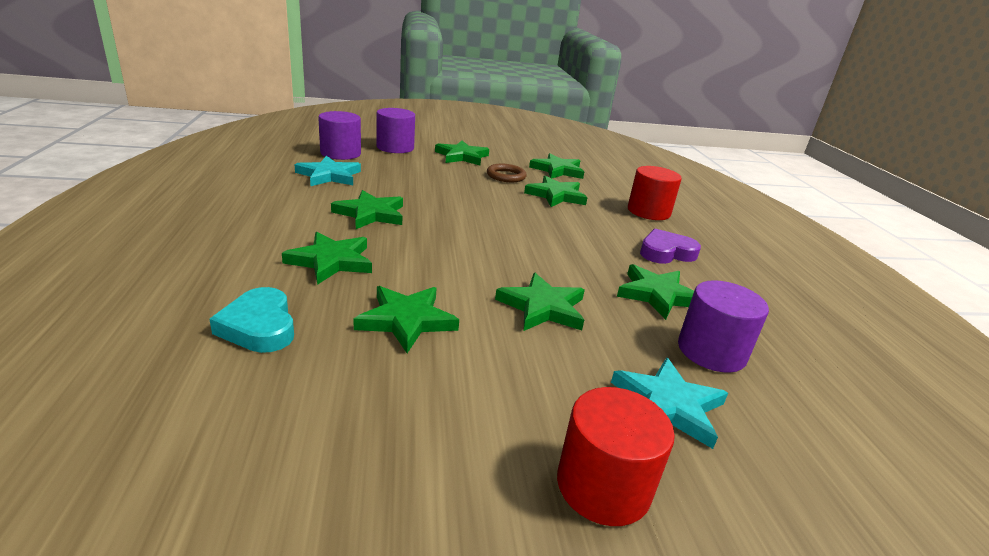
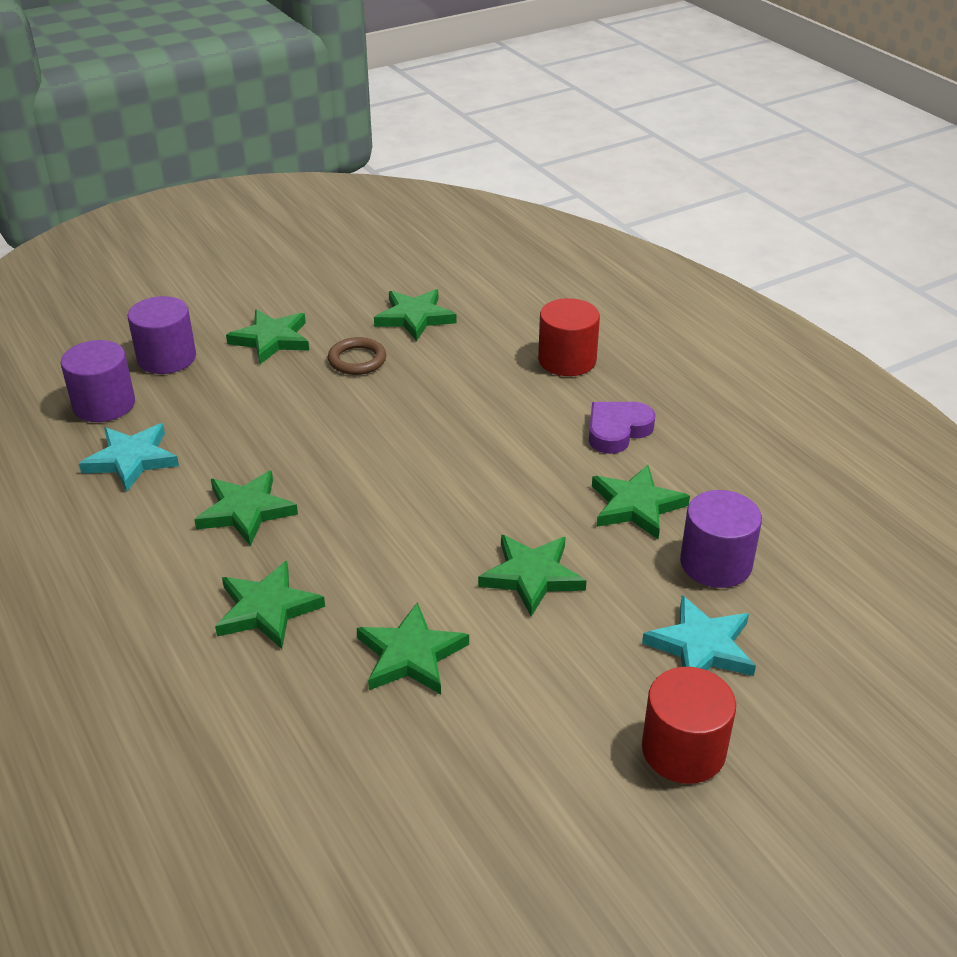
camera: 20 degrees left, 10 degrees up
(259, 326) = (274, 728): turquoise heart -> none
(556, 195) = (442, 375): green star -> none

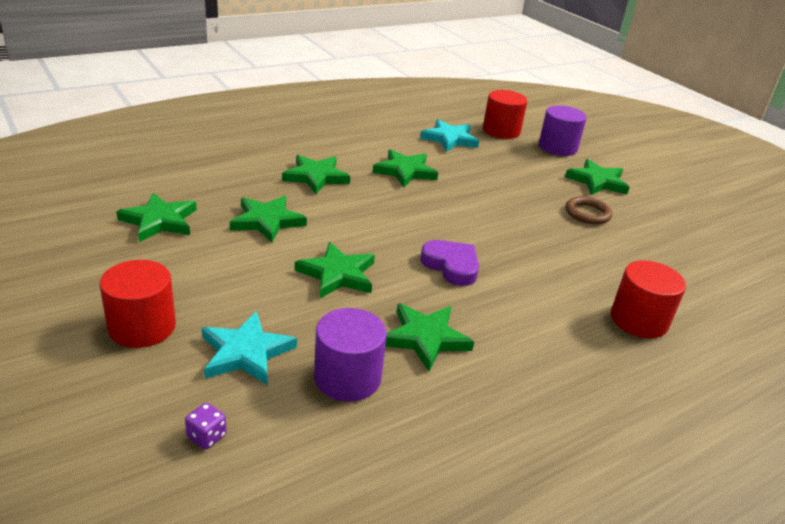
camera: 85 degrees right, 5 degrees down
(104, 404) = (501, 131): purple cylinder -> red cylinder
(414, 317) = (662, 241): green star -> green star (160, 221)
(617, 431) = (534, 340): purple heart -> purple heart (451, 266)
(833, 662) = (206, 436): none -> purple dice

